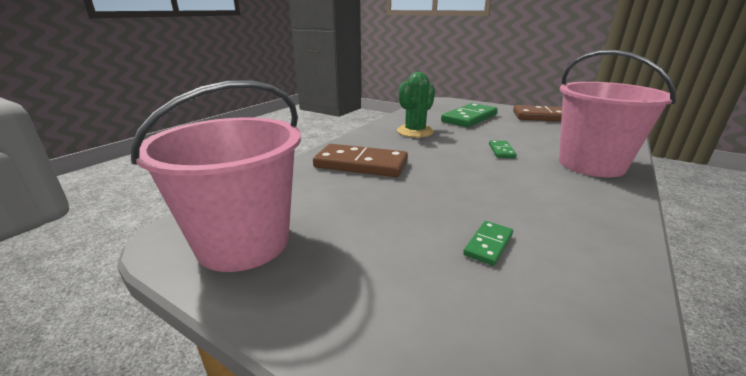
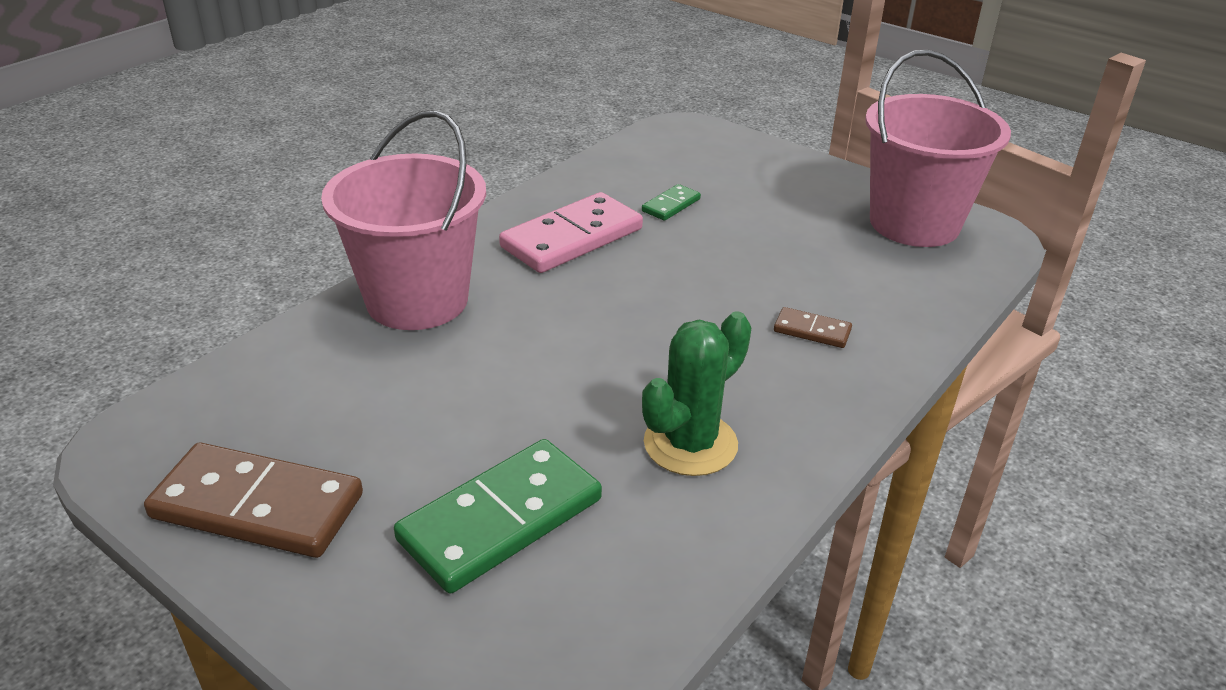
camera: 175 degrees left, 10 degrees up
(361, 164) = (812, 331): brown domino -> brown domino, size x0.47
(501, 151) = (538, 349): green domino -> none
(546, 205) = (572, 238): none -> pink domino

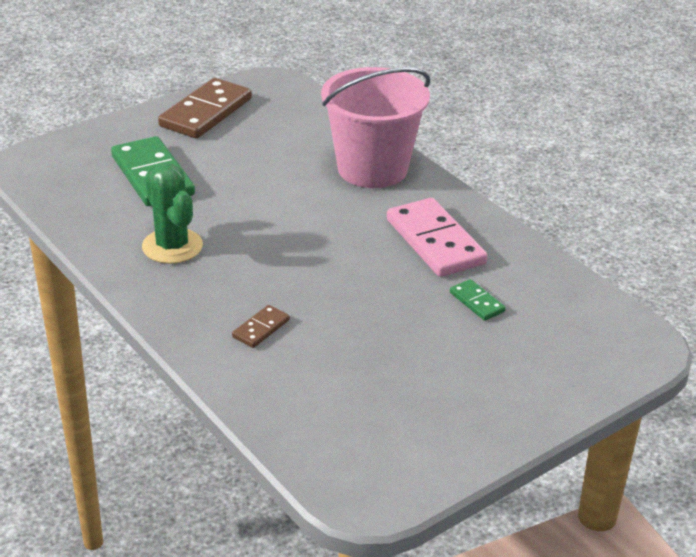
camera: 105 degrees right, 0 degrees up
(914, 223) = (401, 447): pink bucket -> none

